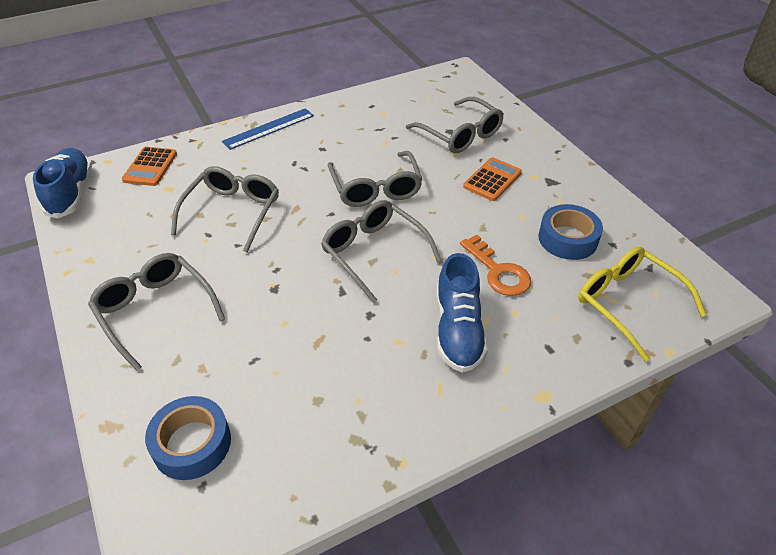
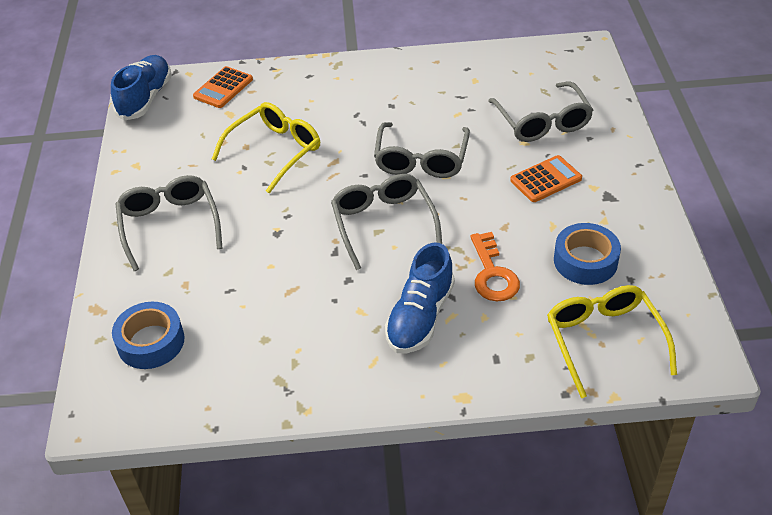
camera: 25 degrees right, 0 degrees up
(232, 212) = (275, 151): grey glasses -> yellow glasses
(269, 128) = (350, 72): blue ruler -> none

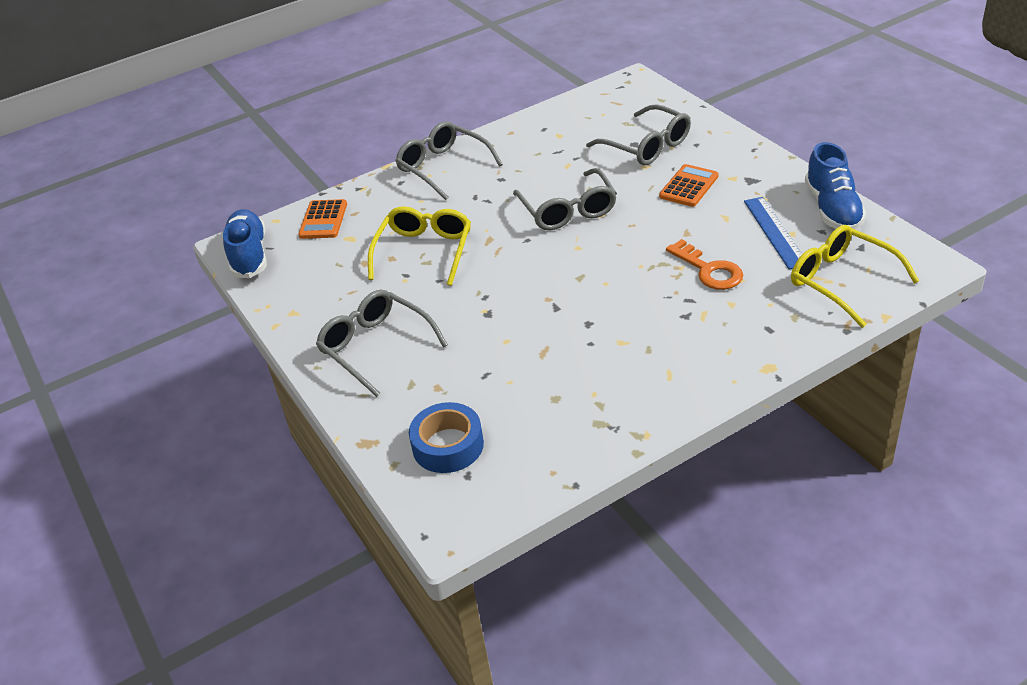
camera: 25 degrees left, 5 degrees down
(383, 224) = (580, 270): grey glasses -> grey glasses (443, 167)
(420, 317) = (678, 325): blue shoe -> blue shoe (832, 209)
(585, 261) = (775, 232): blue tape -> blue ruler

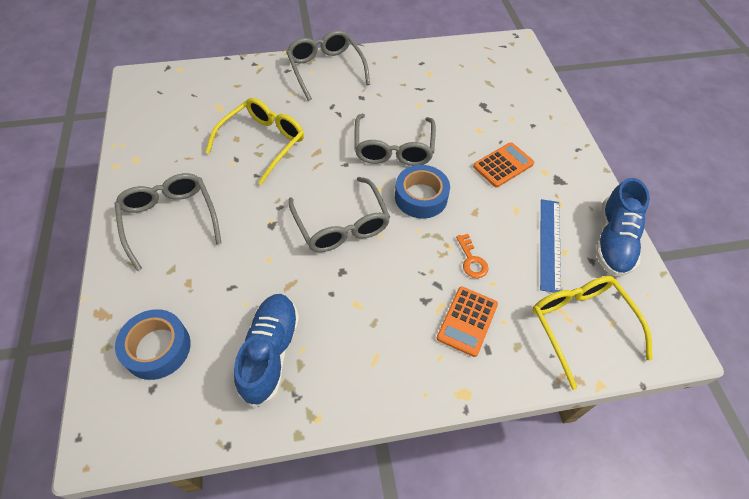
camera: 15 degrees right, 15 degrees up
(249, 255) = (141, 93): blue shoe -> blue shoe (270, 353)
(323, 220) = (212, 82): orange calculator -> orange calculator (467, 321)
(624, 239) = (421, 197): none -> blue tape
(647, 146) = (491, 111): grey glasses -> grey glasses (341, 225)
(709, 270) = (472, 260): orange key -> orange key, size x0.63

